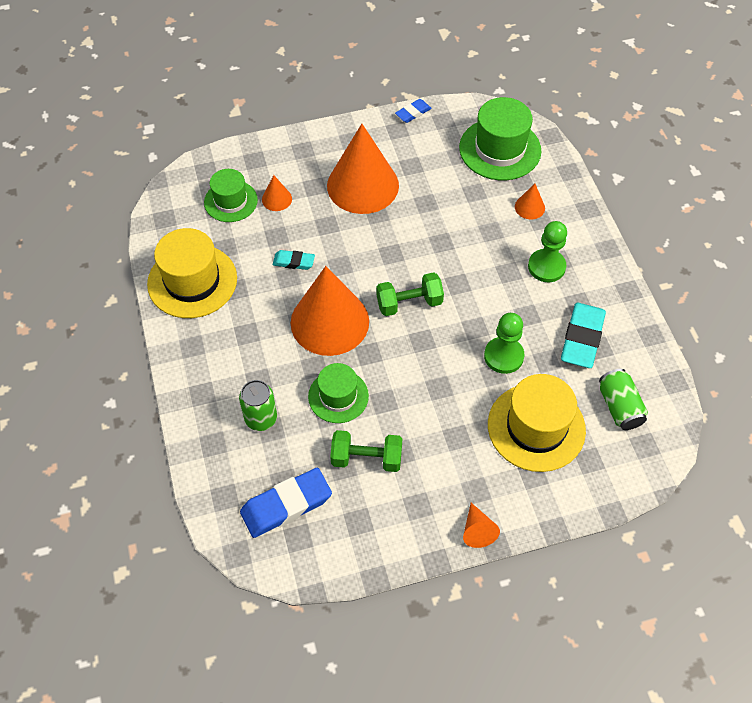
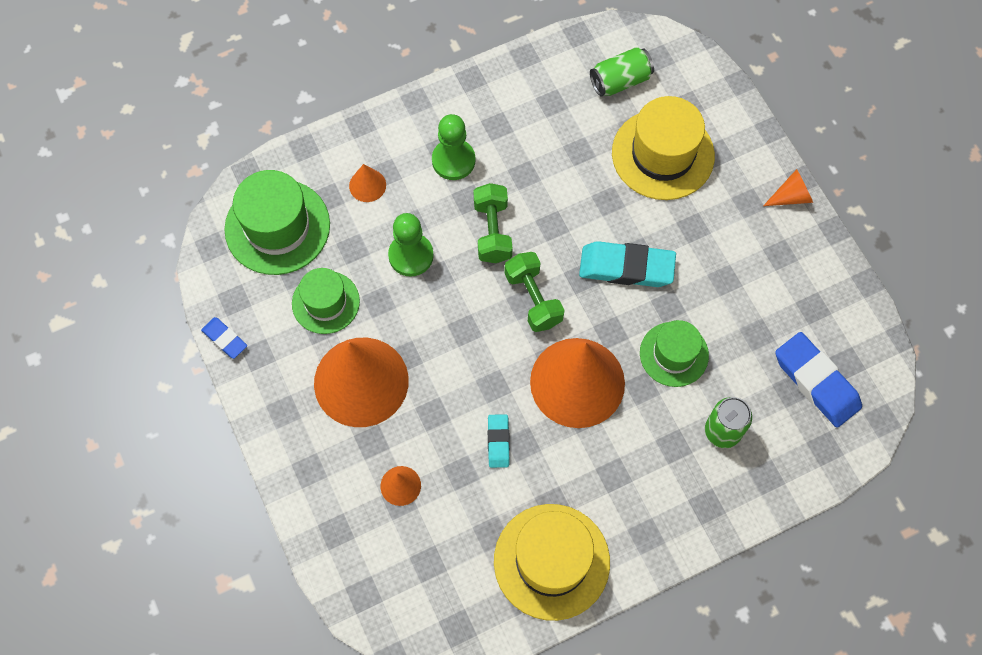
camera: 100 degrees left, 10 degrees up
(230, 201) = (413, 545): green hat -> green hat (325, 302)
(366, 458) = (741, 312): green dumbbell -> green dumbbell (492, 231)
(503, 356) = (583, 193): green pawn -> green pawn (411, 255)
(582, 338) = (543, 119): turquoise eraser -> turquoise eraser (626, 268)

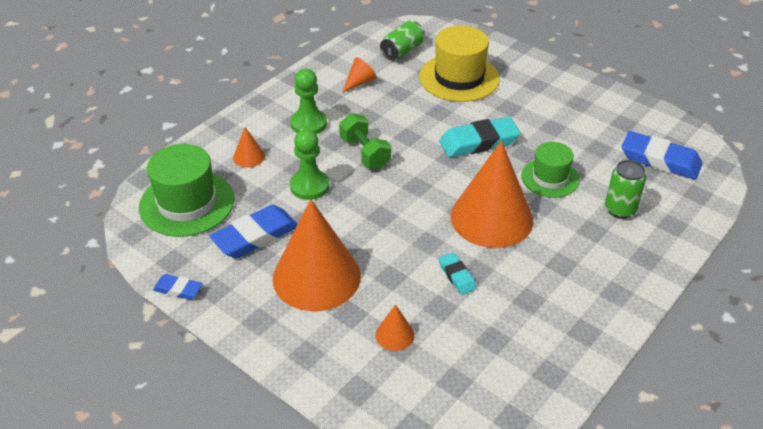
camera: 25 degrees left, 25 degrees down
(325, 302) = (255, 236): green hat -> blue eraser
(533, 299) = (423, 181): green dumbbell -> none
(551, 561) = (556, 339): yellow hat -> none
(791, 196) = (561, 73): orange cone -> orange cone (359, 82)

